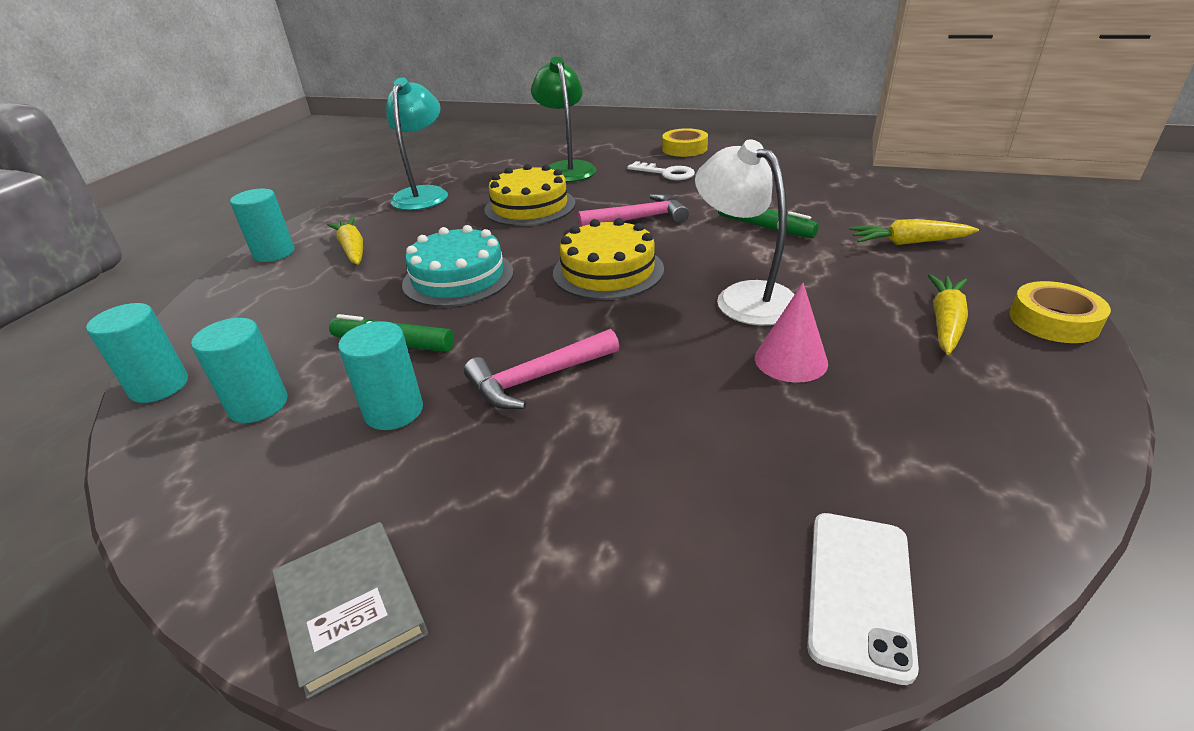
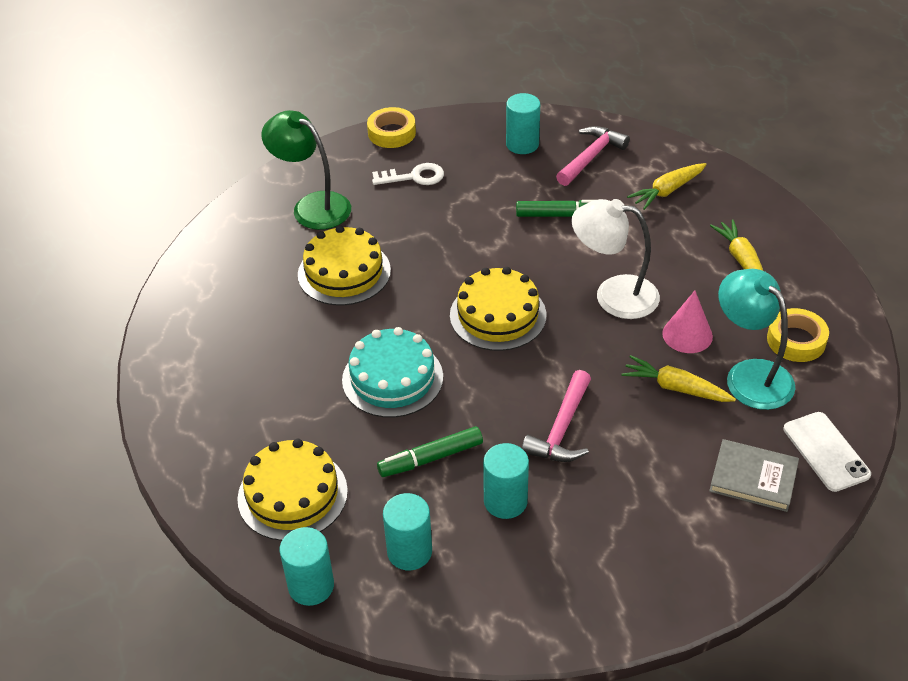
camera: 40 degrees left, 10 degrees up
(266, 318) = (292, 494): none -> yellow cake
(274, 253) = (181, 437): turquoise cylinder -> turquoise cylinder (522, 144)
(350, 608) = (635, 601): grey book -> grey book (753, 478)
(352, 249) = (252, 396): yellow carrot -> yellow carrot (676, 388)
(424, 194) = (215, 301): turquoise lamp -> turquoise lamp (750, 375)
(639, 219) = (457, 247): pink hammer -> pink hammer (591, 157)
(1053, 321) = (792, 231): yellow tape -> yellow tape (796, 340)

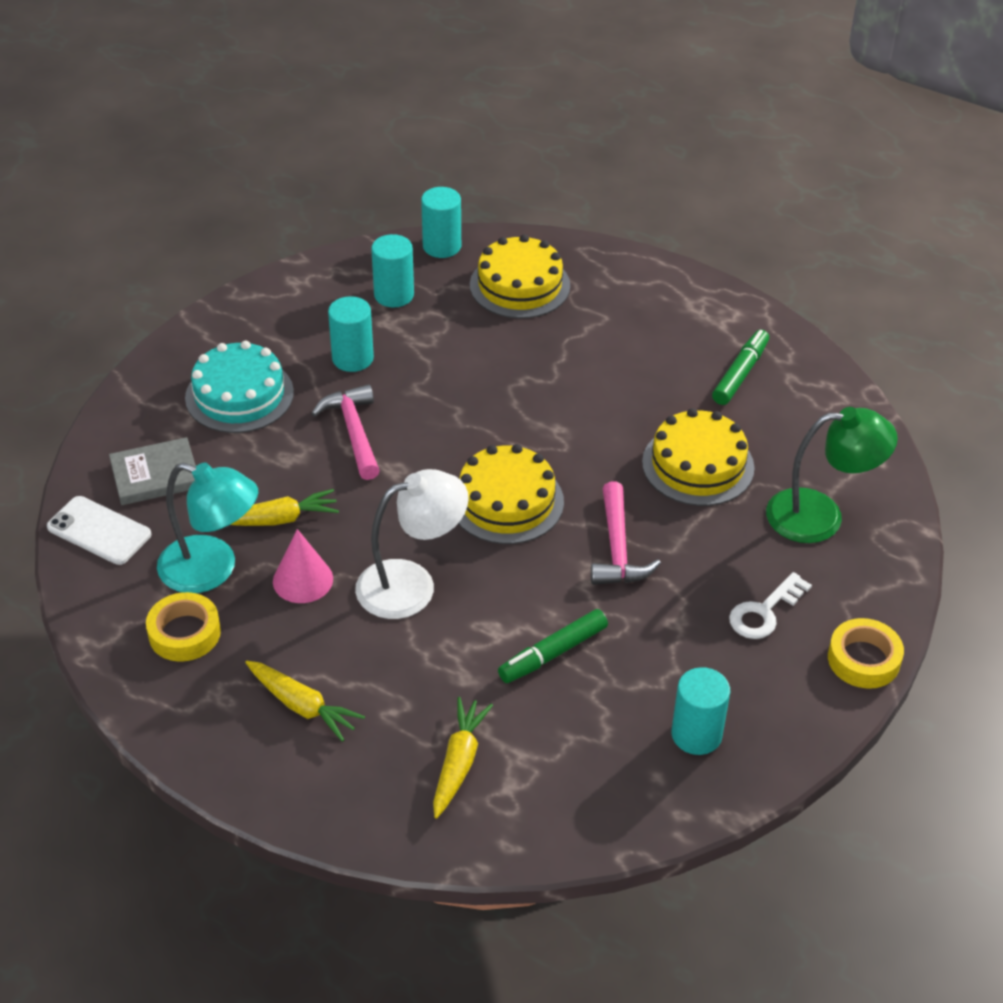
camera: 140 degrees right, 0 degrees up
(392, 378) = (540, 398): turquoise cake -> turquoise cake (239, 395)
(431, 458) = (441, 358): green marker -> green marker (740, 374)
(591, 157) = (595, 764): pink hammer -> pink hammer (617, 548)

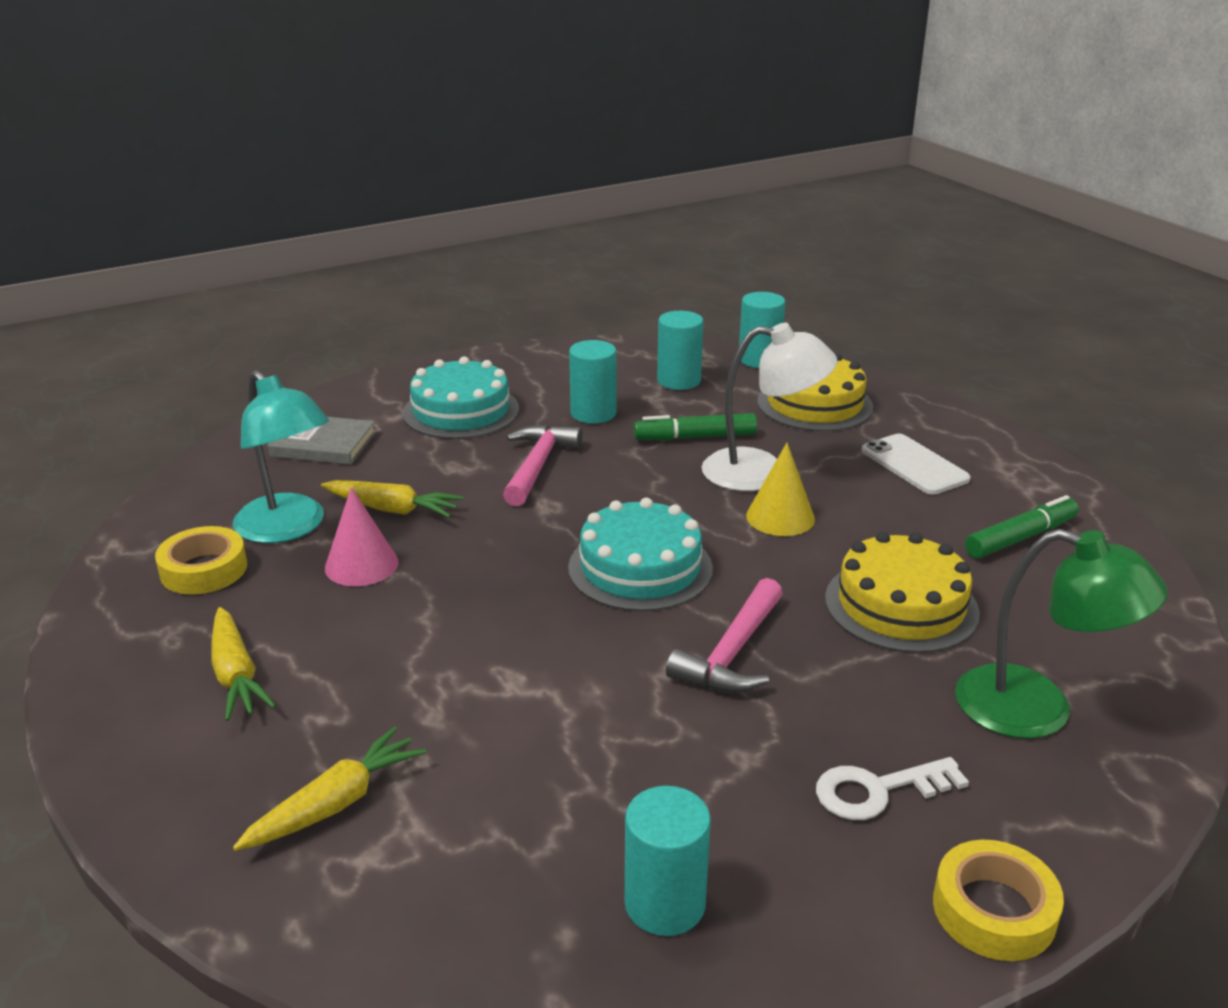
camera: 30 degrees right, 15 degrees down
(99, 531) = (229, 468): white phone -> white phone (914, 465)
(411, 584) = (465, 606): white lamp -> white lamp (762, 472)
(506, 501) = (640, 568): yellow cake -> turquoise cake
(553, 653) = (559, 731): green marker -> green marker (695, 437)
(570, 416) = (780, 517): none -> yellow cone

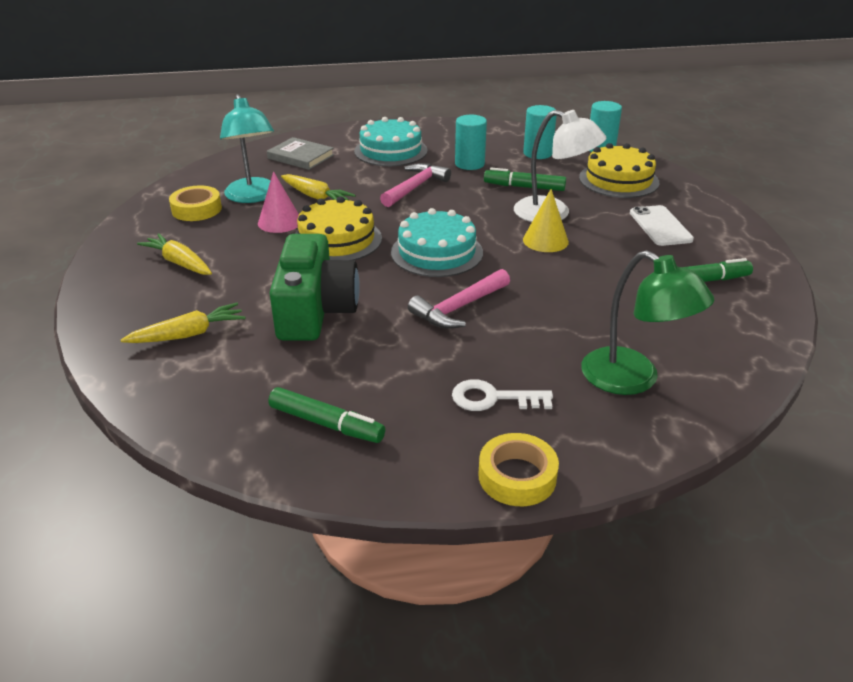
camera: 20 degrees right, 5 degrees up
(236, 674) = (179, 263): yellow carrot -> yellow carrot turned 135 degrees clockwise
(519, 708) = (315, 310): none -> green camera
(665, 904) = (326, 423): turquoise cylinder -> green marker
(901, 605) = (587, 303): yellow cake -> yellow cake (337, 239)

